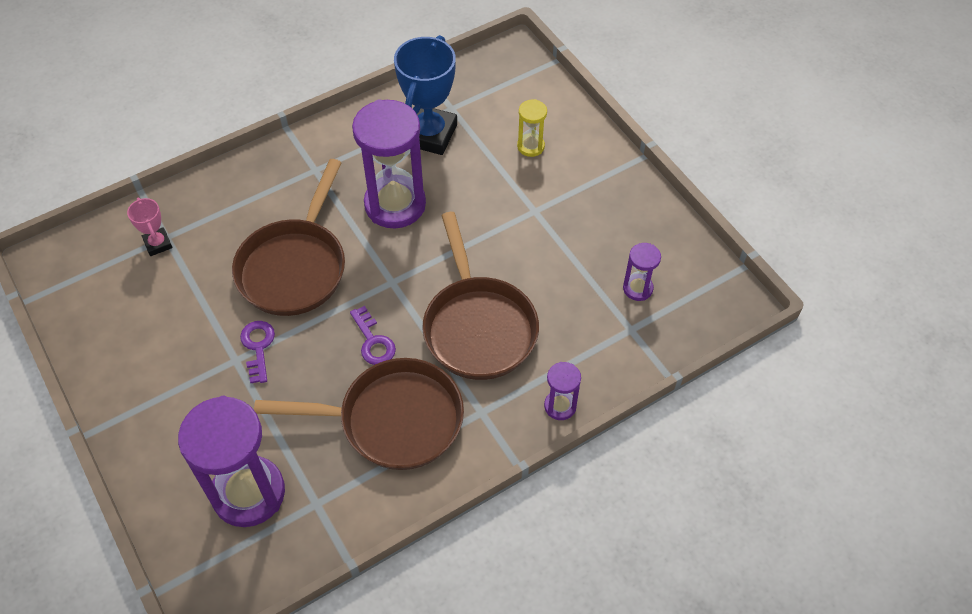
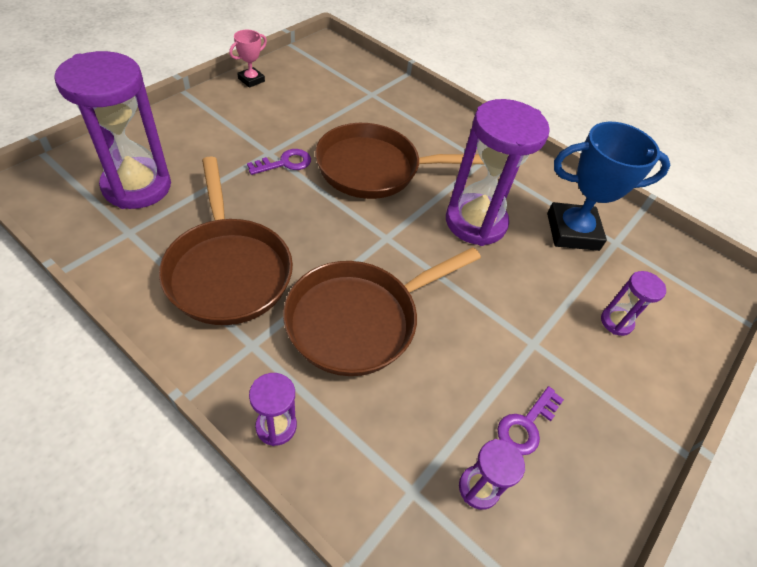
camera: 65 degrees right, 5 degrees down
(158, 244) = (363, 91): pink trophy -> pink trophy (251, 80)
(373, 342) = (313, 237): purple key -> purple key (526, 425)
(530, 146) = (616, 322): yellow hourglass -> purple hourglass

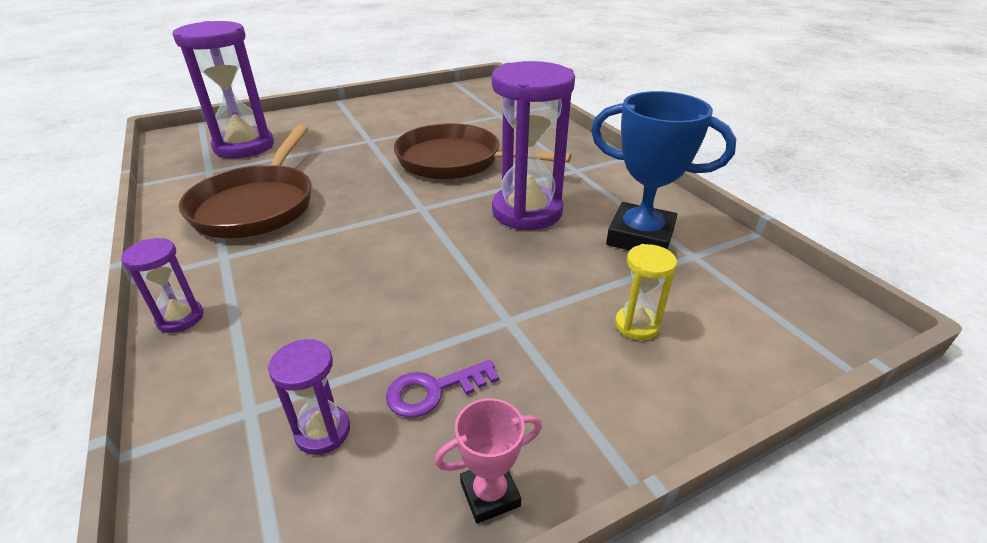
camera: 30 degrees right, 15 degrees down
(251, 80) = (399, 98): pink trophy -> pink trophy (490, 494)
(285, 163) = (376, 148): purple key -> none
(359, 320) = (336, 260): brown pan -> none
(616, 322) = (636, 325): purple hourglass -> yellow hourglass

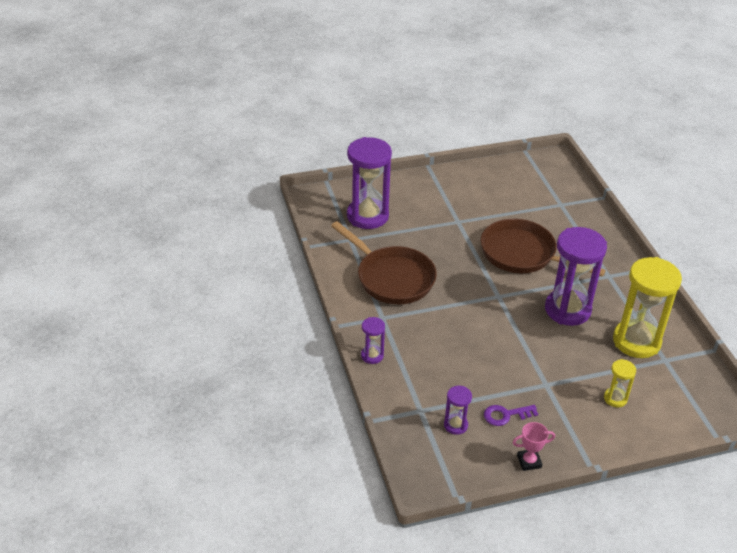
camera: 10 degrees right, 5 degrees up
(257, 205) = (392, 278): brown pan -> brown pan turned 60 degrees counterclockwise
(640, 237) = (636, 341): blue trophy -> yellow hourglass

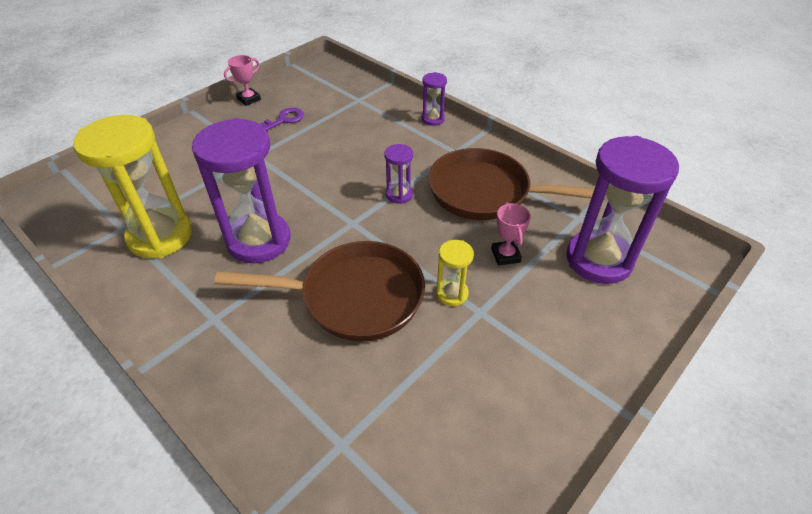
camera: 150 degrees right, 5 degrees up
(418, 239) = (505, 255): none -> pink trophy
(455, 425) = (322, 100): purple hourglass -> purple hourglass (399, 195)
(615, 398) = (179, 168): yellow hourglass -> yellow hourglass (452, 293)

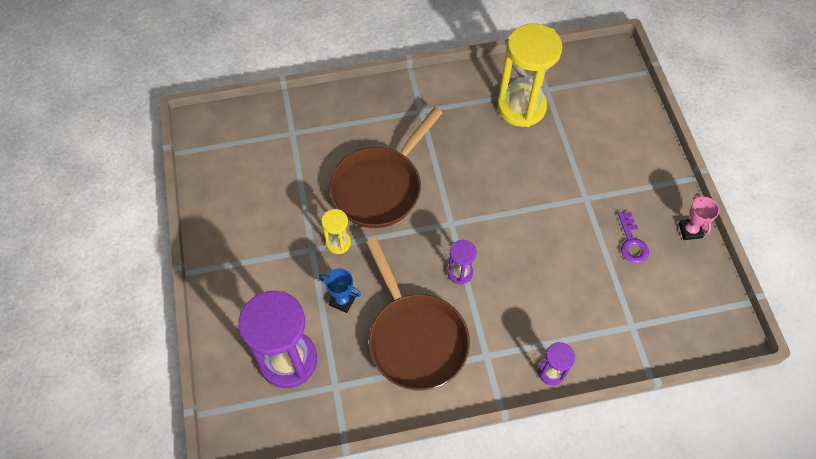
camera: 125 degrees right, 15 degrees up
(259, 241) = (474, 159): purple hourglass -> none
(485, 193) = (415, 338): brown pan -> brown pan turned 105 degrees clockwise
(505, 255) = (342, 300): pink trophy -> blue trophy

